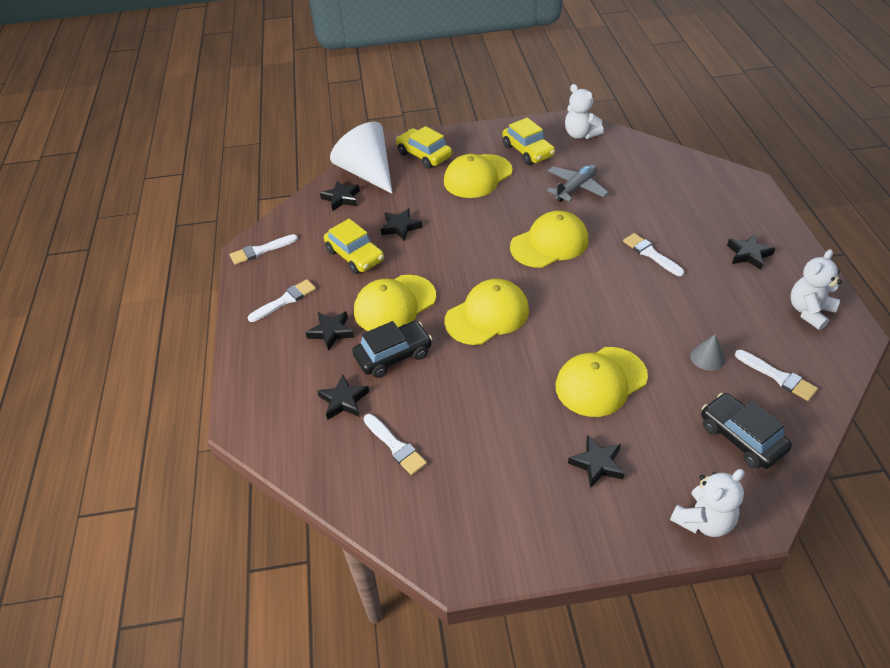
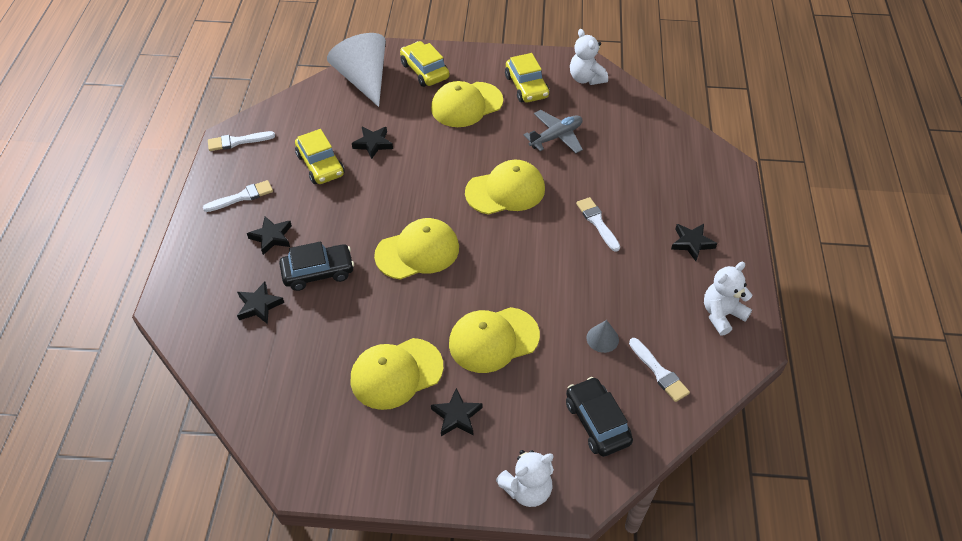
camera: 10 degrees right, 5 degrees up
(341, 198) = (330, 102): black star -> none
(394, 304) = (338, 222): yellow cap -> yellow cap (396, 373)
(395, 446) = (288, 358): white brush -> none

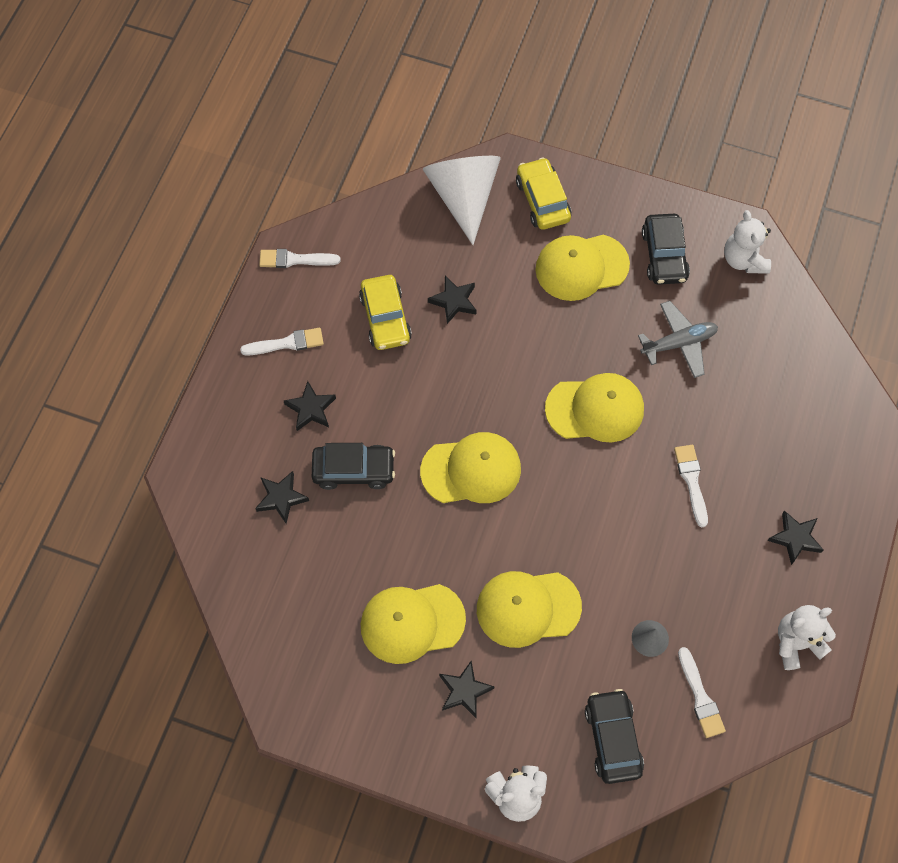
camera: 15 degrees right, 15 degrees up
(526, 86) = (664, 255): yellow car -> black car

